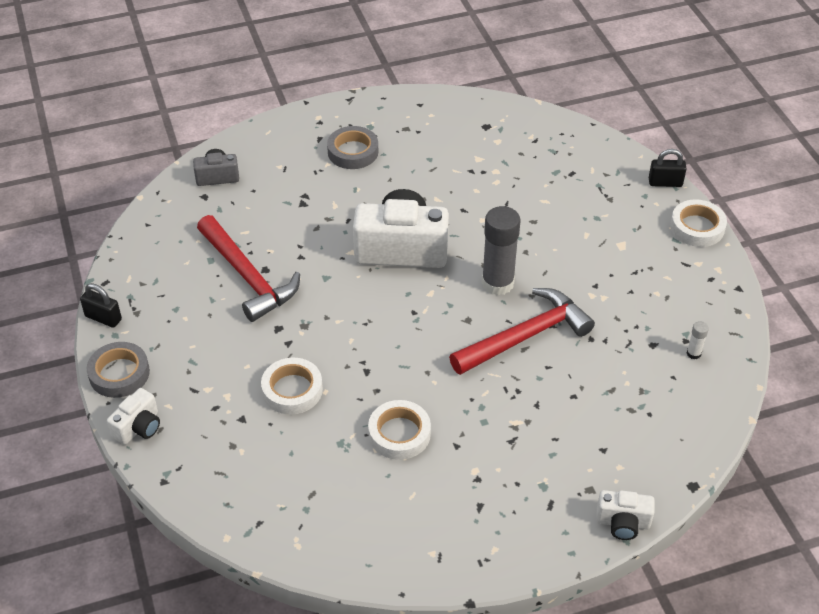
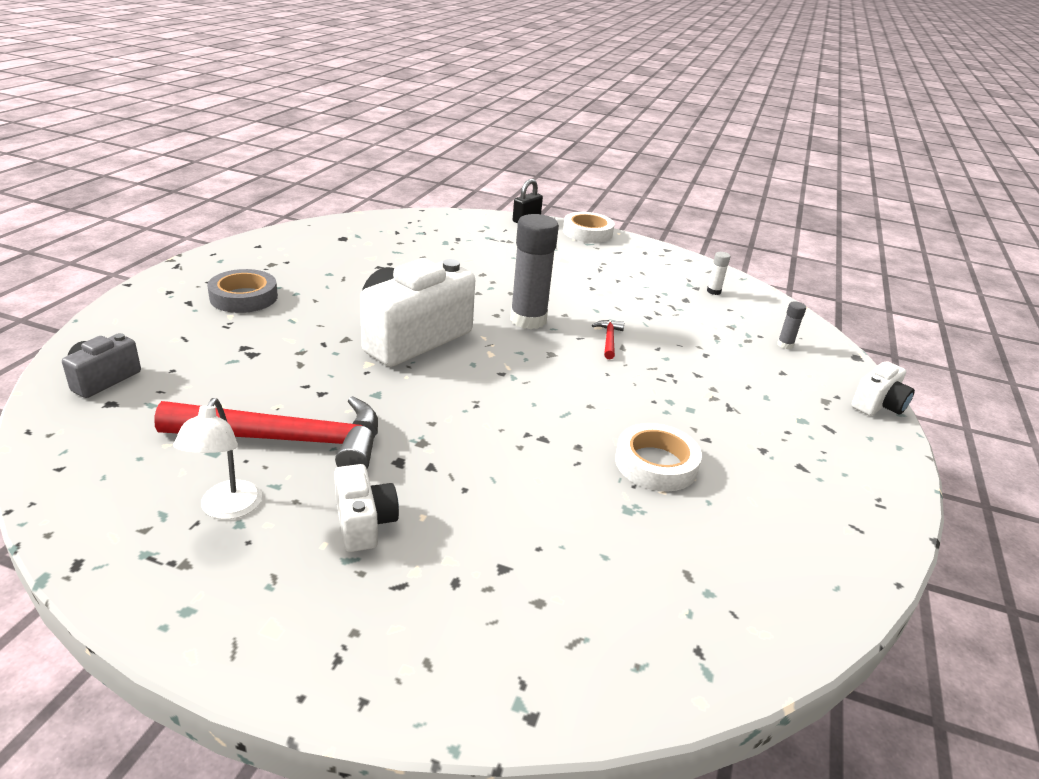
camera: 55 degrees left, 15 degrees down
(103, 318) = (136, 604): black padlock -> none
(119, 373) = (265, 649): grey tape -> none
(138, 427) = (395, 686): white camera -> white camera (364, 523)
(180, 297) = (226, 509): none -> white lamp
(292, 390) = (506, 502): white tape -> none
(525, 336) = (609, 340): red hammer -> red hammer, size x0.40
(653, 434) = (785, 345): none -> grey glue stick

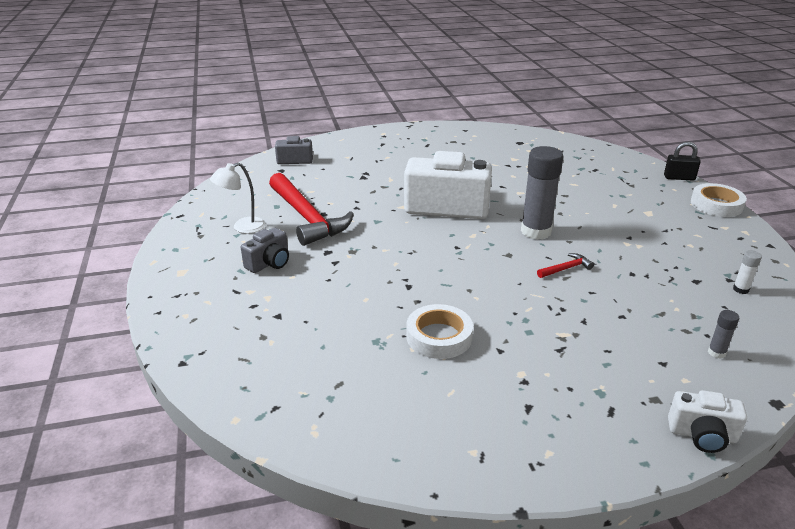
camera: 60 degrees right, 0 degrees up
(244, 297) = (409, 151): grey tape -> none
(364, 523) = (269, 263): white camera -> grey camera

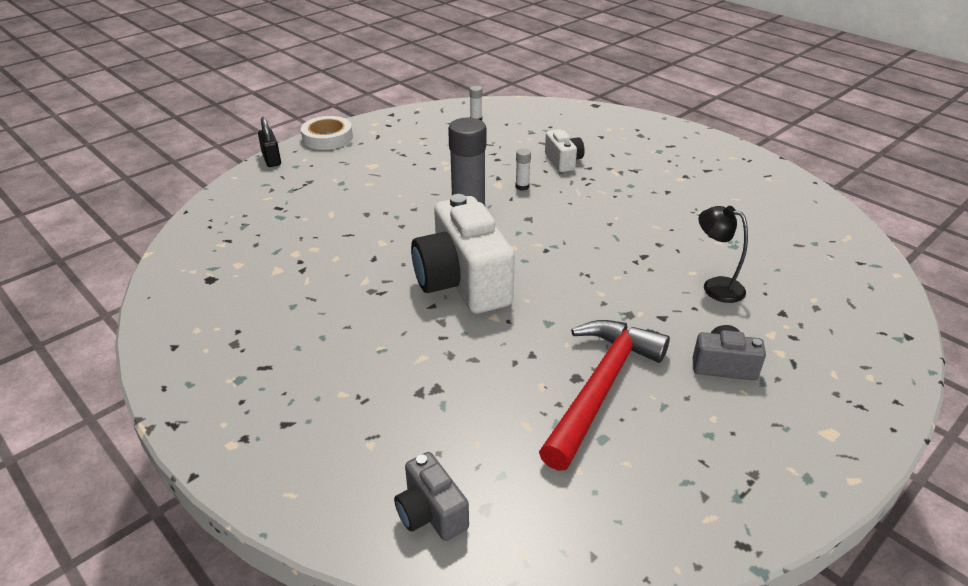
camera: 120 degrees left, 5 degrees up
(242, 227) = (689, 439): white lamp -> none
(338, 300) = (715, 286): none -> black lamp
(439, 336) = (688, 219): white tape -> none
(565, 268) = (522, 187): red hammer -> white glue stick
(702, 435) = (652, 120): white camera -> white camera (563, 161)
(716, 352) = (567, 122): grey glue stick -> none

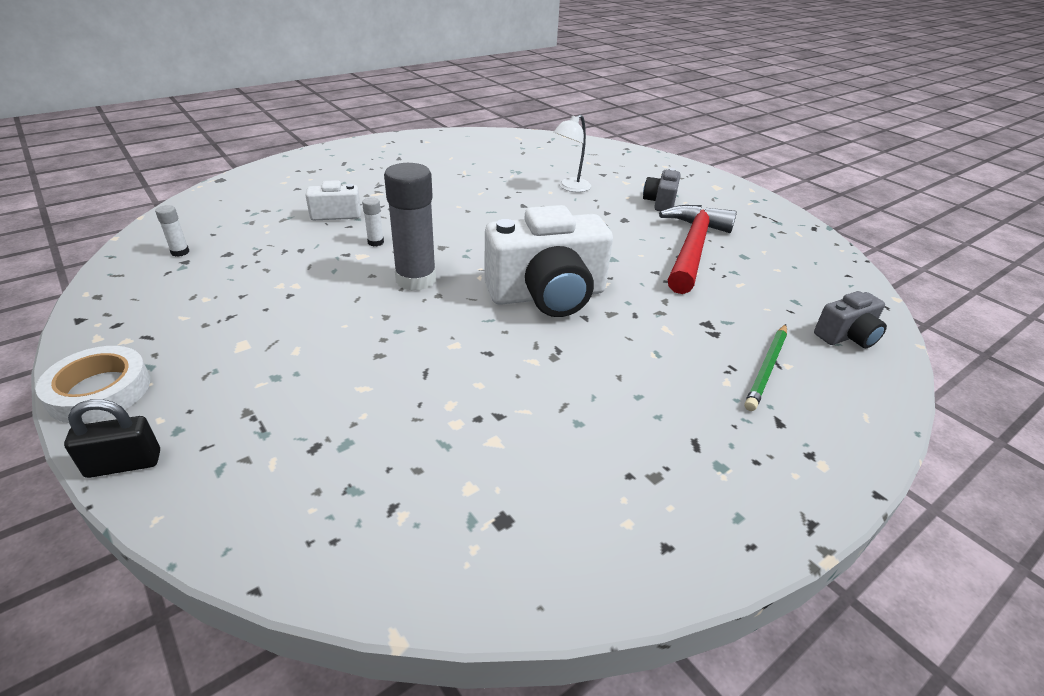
camera: 85 degrees left, 0 degrees up
(363, 426) = (767, 368): none -> green pencil
(600, 388) = (692, 249): red hammer -> red hammer turned 75 degrees clockwise
(715, 286) = (570, 187): black lamp -> white lamp

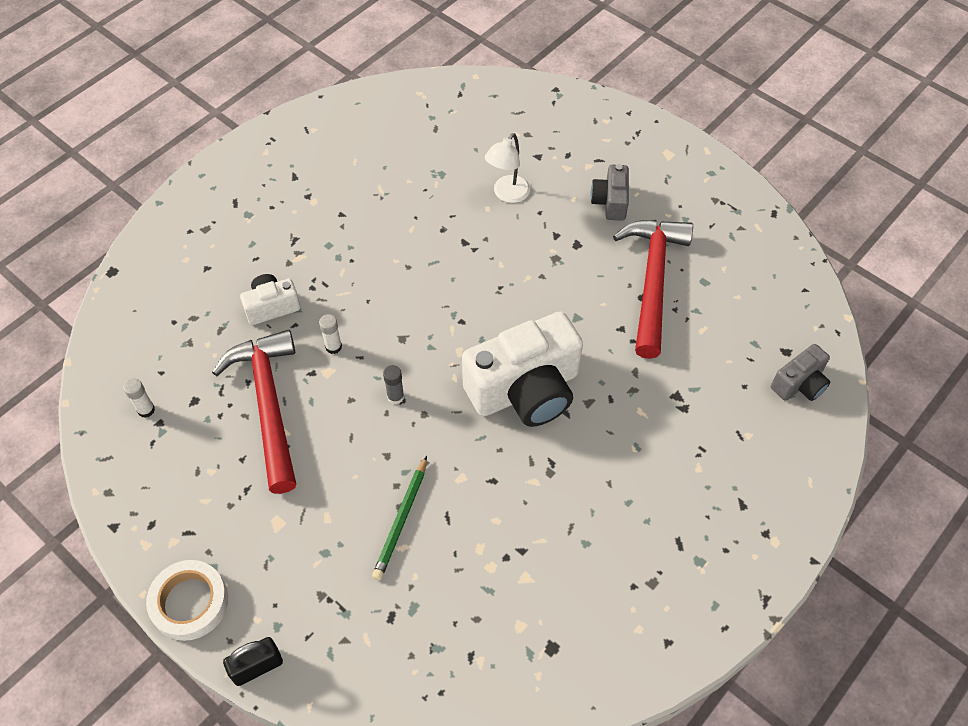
camera: 10 degrees left, 20 degrees up
(292, 266) = (268, 405): none -> red hammer
(416, 280) = (395, 397): grey glue stick -> grey glue stick, size x0.43
(767, 368) = (731, 444): green pencil -> green pencil (401, 520)

